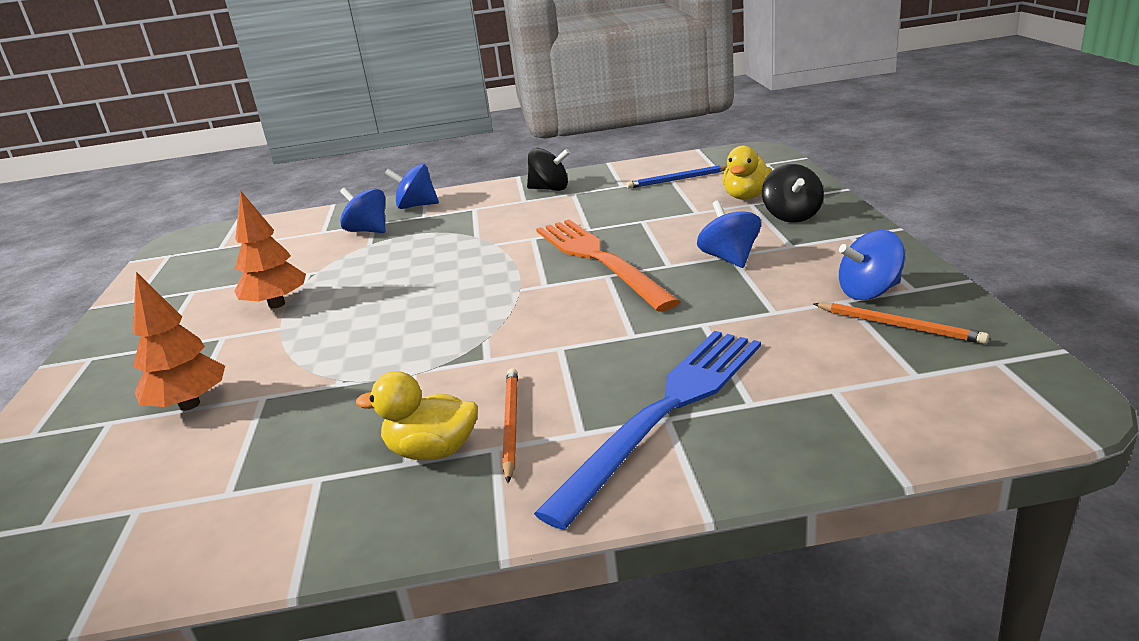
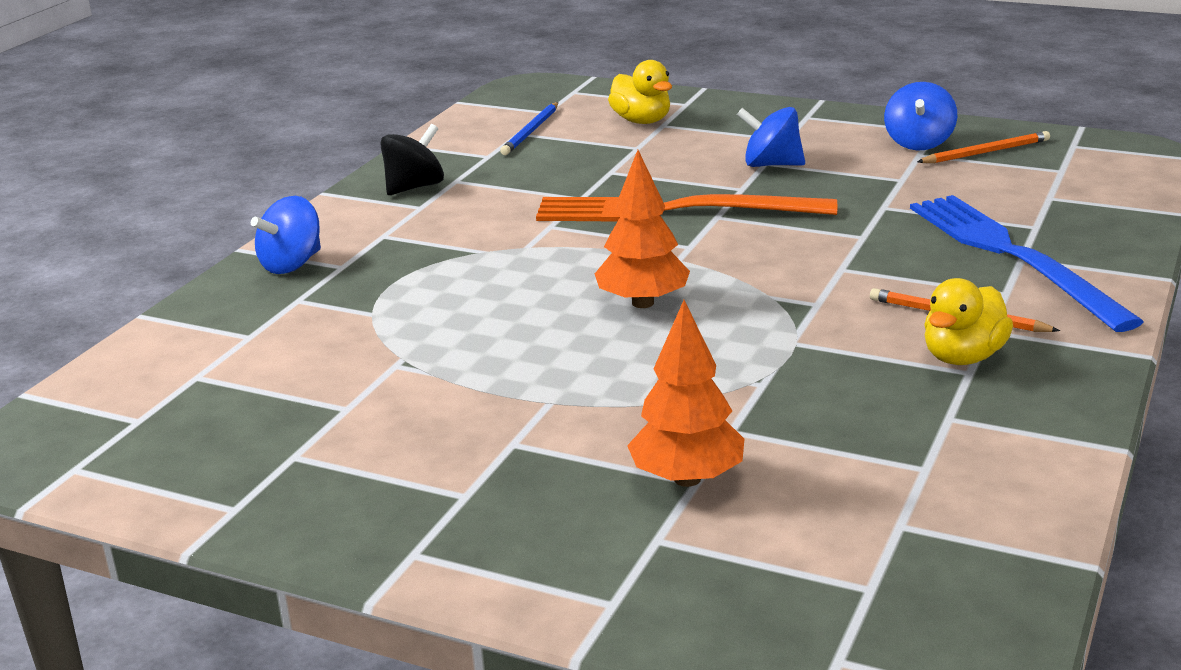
camera: 60 degrees left, 0 degrees up
(276, 304) = (469, 396): orange tree -> orange tree (643, 303)
(368, 231) = (319, 307): blue spinning top -> none
(792, 216) = (724, 121): black spinning top -> none

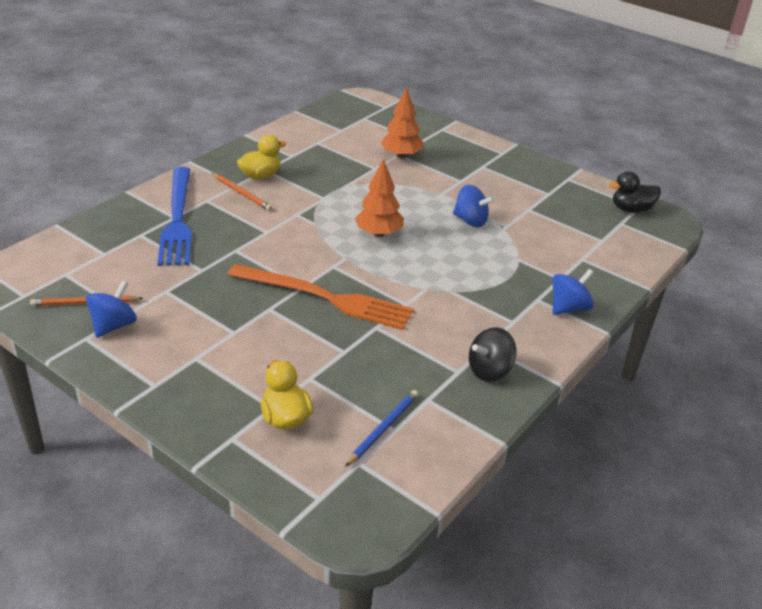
camera: 170 degrees left, 10 degrees up
(97, 457) = (631, 209): none -> black duck
(771, 165) = (231, 328): blue spinning top -> blue spinning top (470, 221)

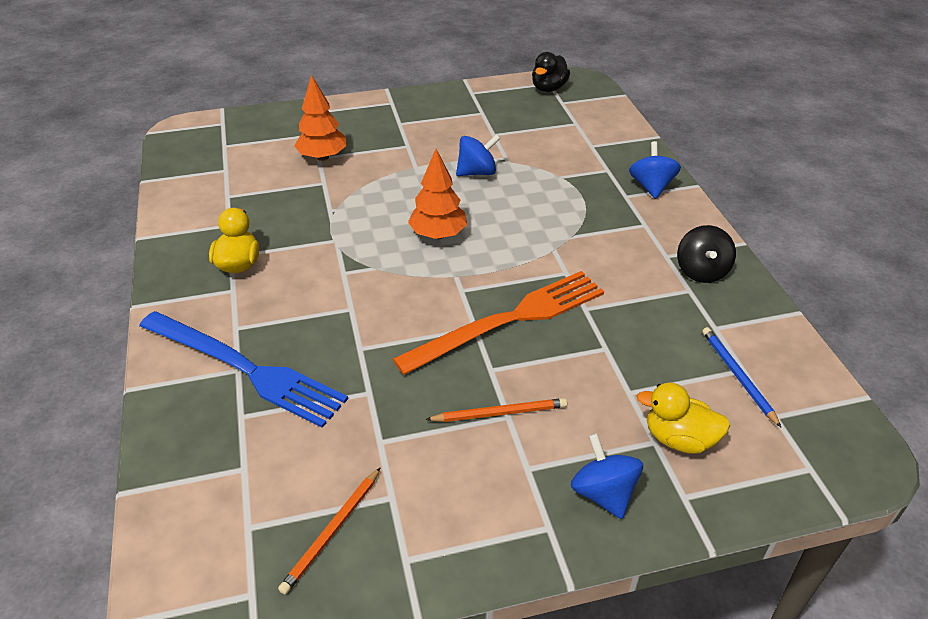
camera: 50 degrees left, 5 degrees up
(114, 325) = (404, 520): blue spinning top -> blue spinning top (603, 493)
(242, 193) = (256, 294): orange pencil -> orange pencil (500, 413)

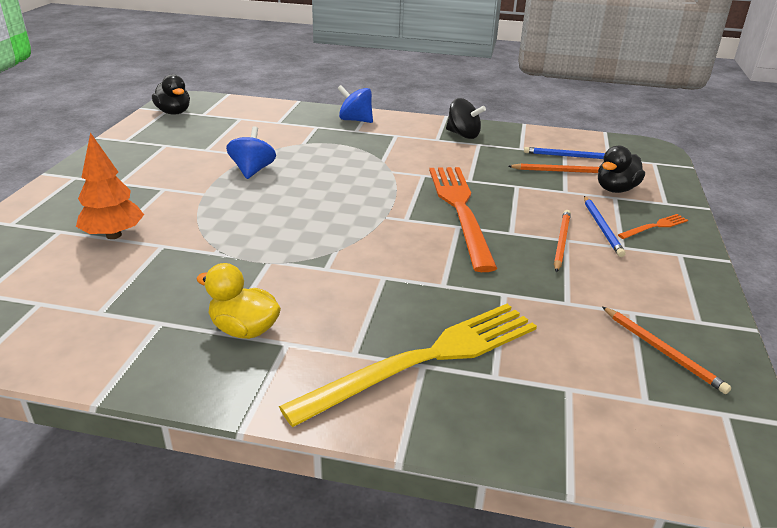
camera: 65 degrees left, 10 degrees down
(245, 369) = (425, 359): blue fork -> yellow fork
(438, 235) = (321, 209): orange tree -> none
(560, 442) = (602, 228): none -> blue pencil
(603, 493) = (655, 226): blue spinning top -> orange fork
(679, 439) = (616, 189): yellow duck -> black duck
(682, 376) = (560, 171): none -> orange pencil

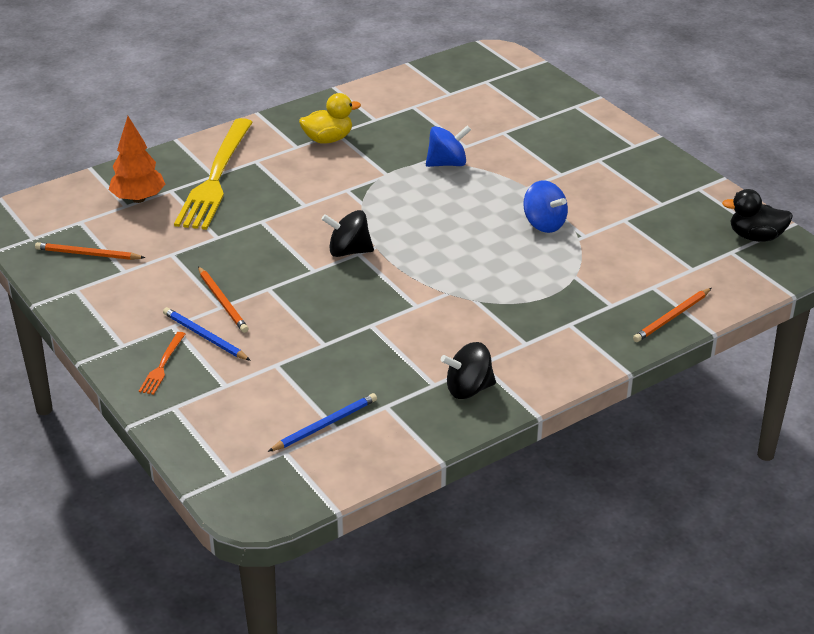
camera: 135 degrees right, 5 degrees up
(113, 235) = (505, 134): orange tree -> orange tree (138, 199)
(355, 120) = (600, 339): blue spinning top -> blue spinning top (447, 163)
(411, 223) = (348, 251): none -> black spinning top
(460, 210) = (332, 286): orange fork -> none
(560, 171) = (309, 392): orange pencil -> orange pencil (672, 317)
(616, 189) = (233, 398): black duck -> none

